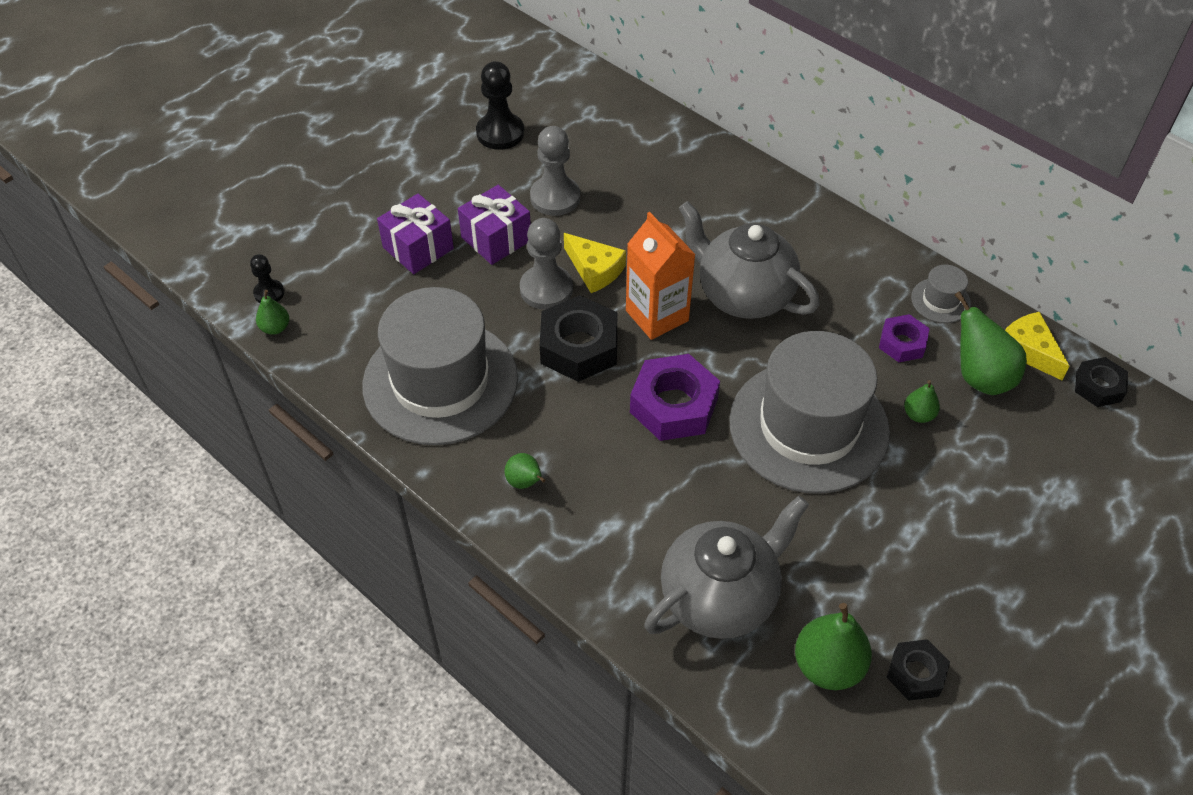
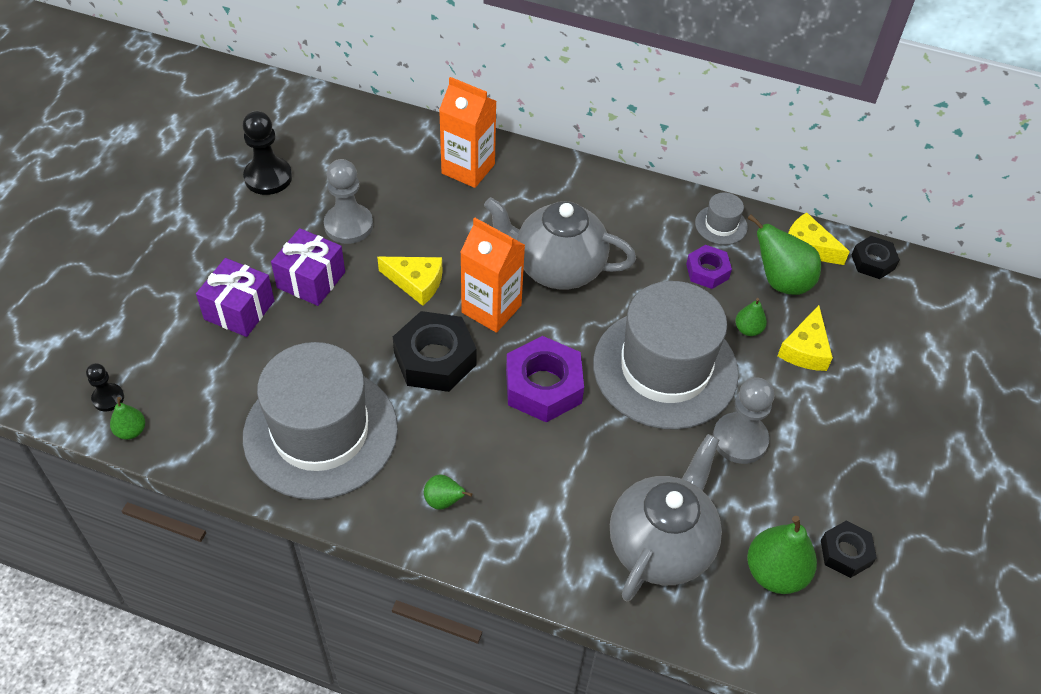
camera: 25 degrees left, 0 degrees up
(546, 289) = (380, 314): grey pawn -> grey pawn (740, 439)
(697, 174) = (468, 169): none -> orange carton
(973, 454) = (805, 349): none -> yellow cheese

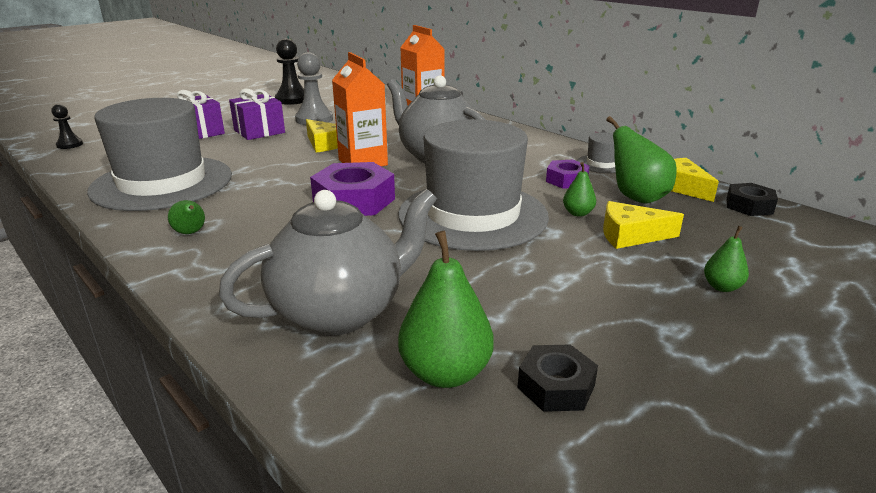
camera: 30 degrees right, 25 degrees down
(131, 431) = (57, 157): green pear -> green pear (722, 287)
(435, 359) = (290, 172): black nut -> none
(740, 439) = (504, 269): grey pawn -> none
(805, 349) = (630, 235): yellow cheese -> yellow cheese turned 45 degrees clockwise

